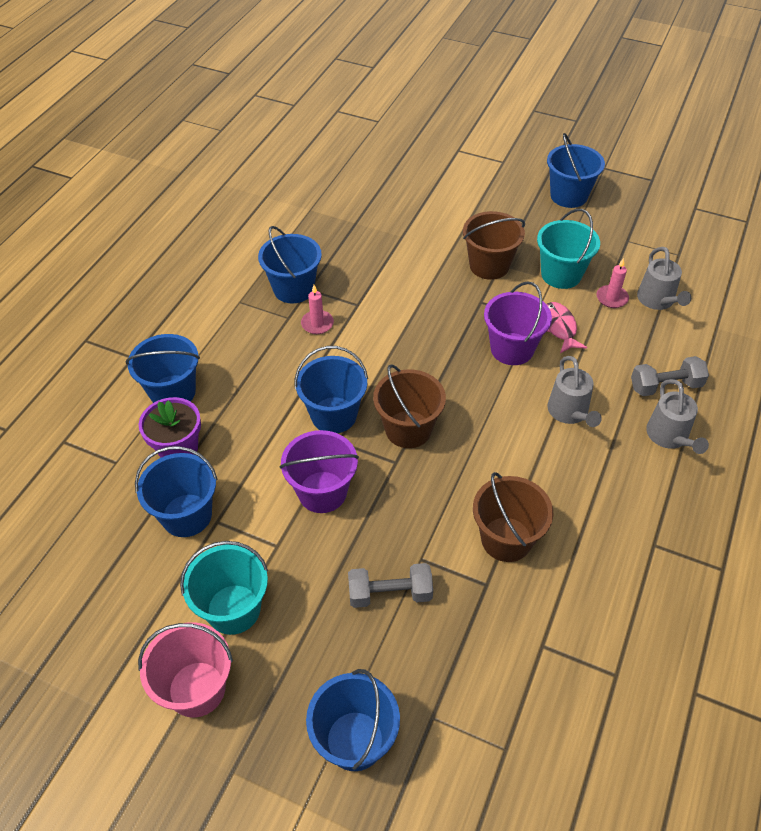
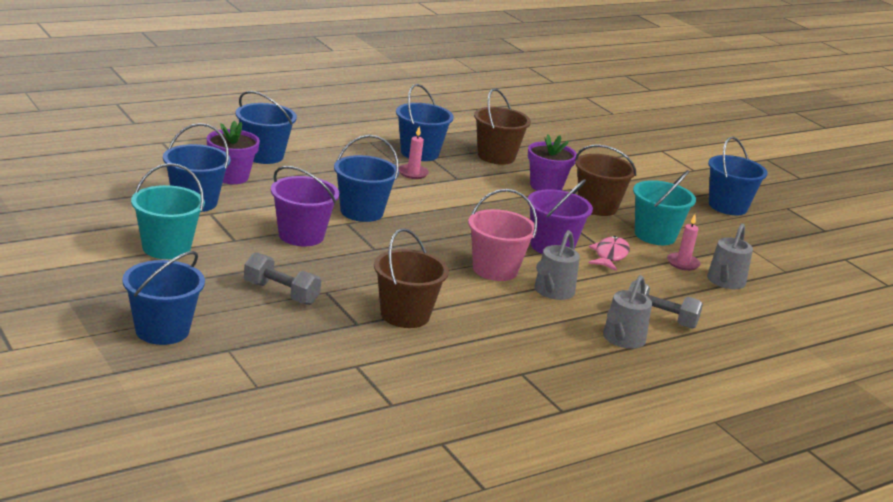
camera: 30 degrees right, 25 degrees down
(197, 689) = (95, 263): pink bucket -> pink bucket (495, 269)
(408, 429) = (408, 241): brown bucket -> brown bucket (496, 156)
(429, 265) = (546, 186): none -> purple flower pot

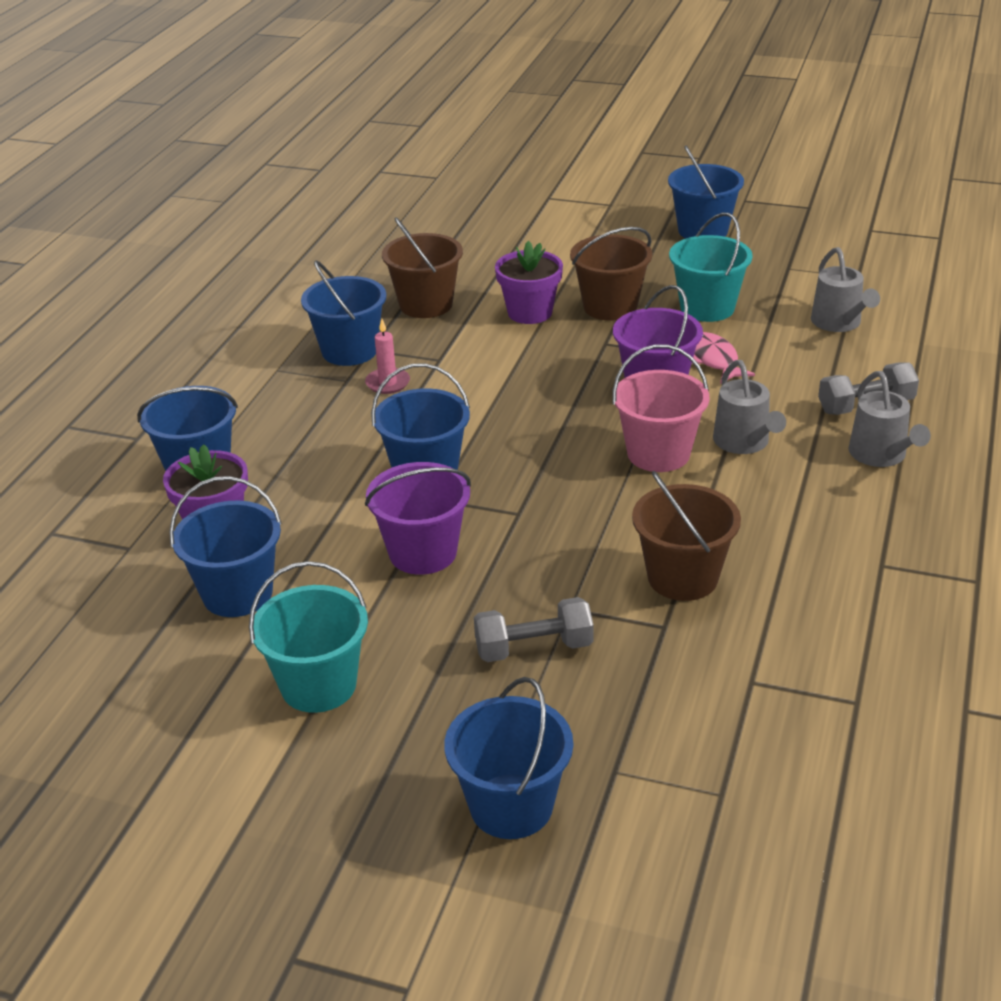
camera: 35 degrees left, 10 degrees up
(683, 263) = (778, 325): pink candle -> none

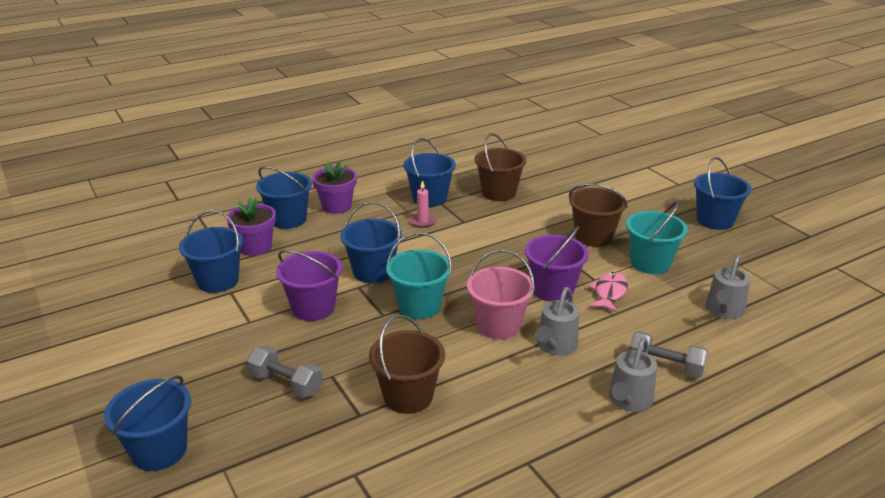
camera: 40 degrees right, 5 degrees down
(318, 685) = (182, 340): turquoise bucket -> turquoise bucket (419, 306)
(530, 312) = (545, 220): purple flower pot -> purple flower pot (336, 206)

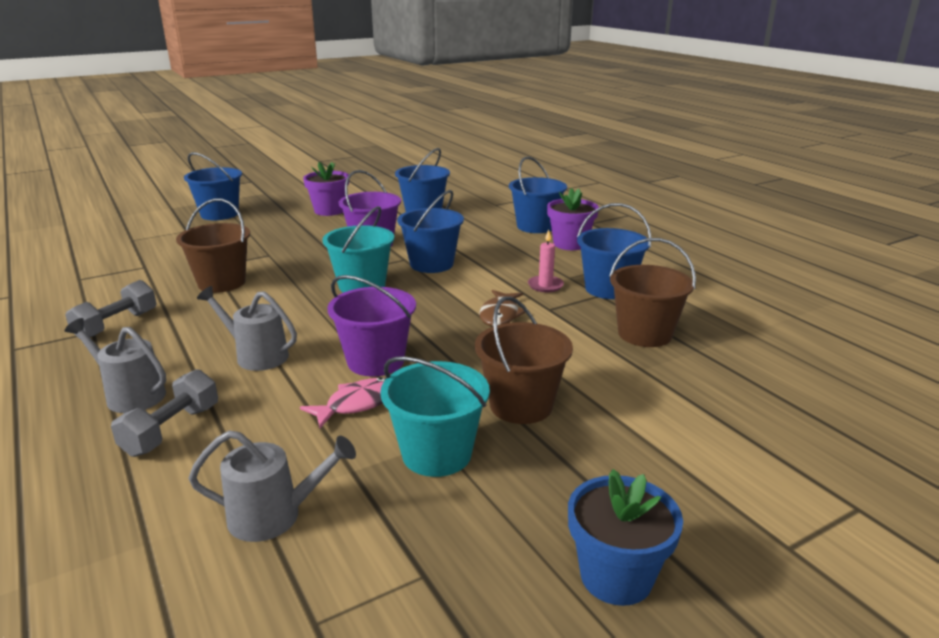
camera: 90 degrees right, 5 degrees down
(255, 247) = (480, 219): purple flower pot -> purple flower pot (329, 211)
(286, 383) = (268, 241): grey dumbbell -> grey dumbbell (116, 325)
(474, 241) = (500, 315): none -> brown fish
(498, 325) = (311, 324): pink bucket -> none
(609, 293) = (357, 404): pink fish -> pink fish turned 60 degrees counterclockwise
(715, 220) = (616, 576): blue bucket -> blue flower pot
(724, 310) = (274, 516): grey watering can -> grey watering can turned 150 degrees clockwise

